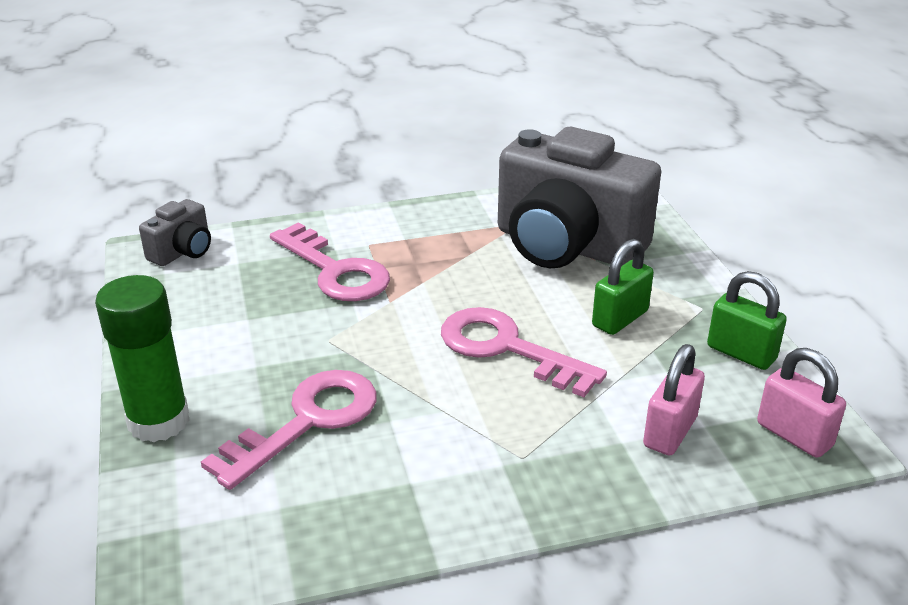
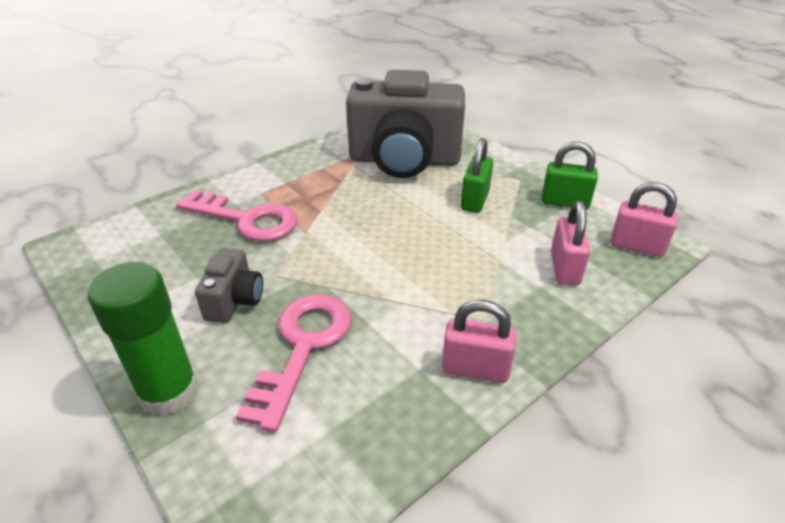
camera: 25 degrees left, 5 degrees up
(183, 252) = (103, 237): grey camera -> grey camera (234, 300)
(471, 503) = (475, 369): none -> pink padlock
(507, 348) = (415, 242): pink key -> none

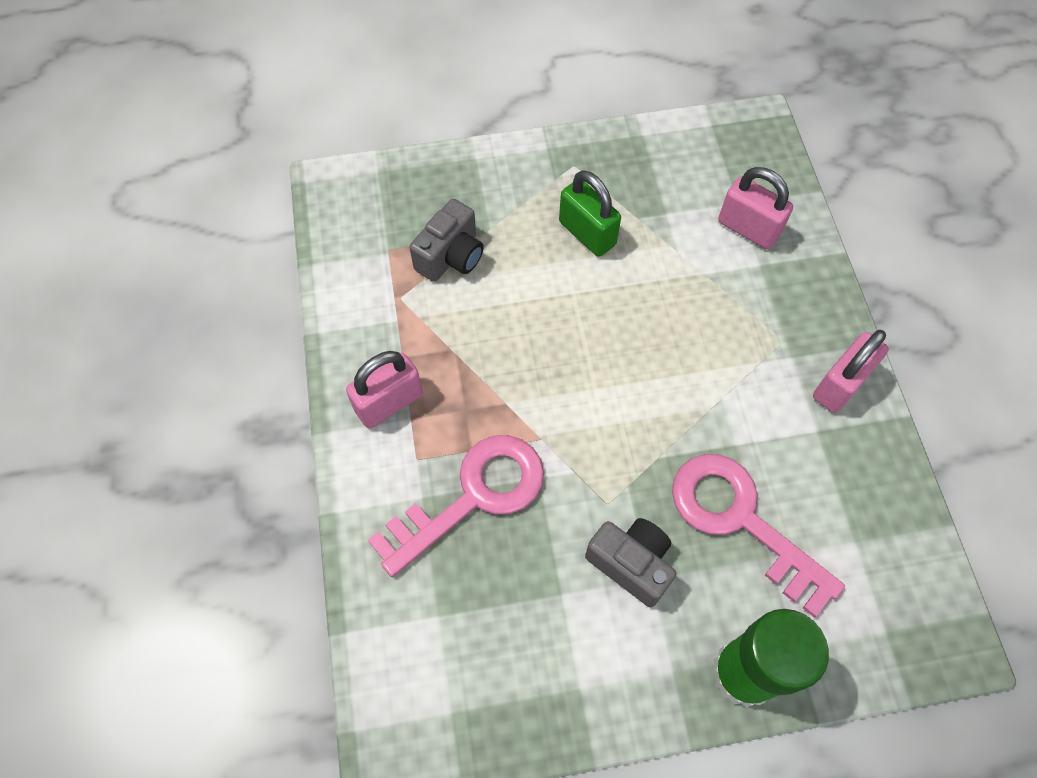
camera: 60 degrees left, 25 degrees up
(404, 160) = (451, 256): grey camera -> grey camera, size x0.44
(565, 202) = (644, 154): green padlock -> none
(636, 246) = (749, 148): pink padlock -> pink padlock (389, 403)

